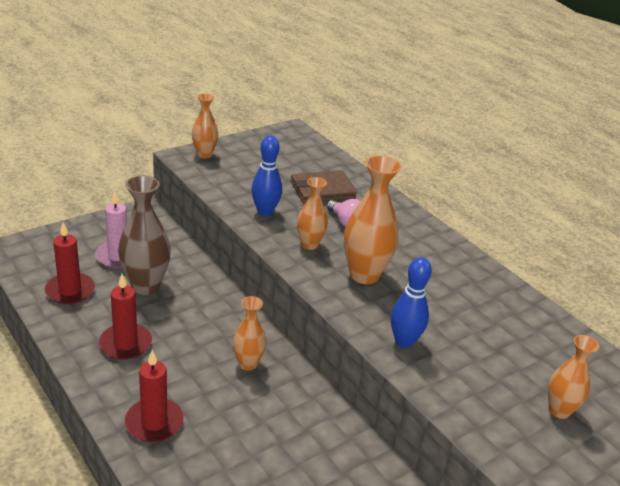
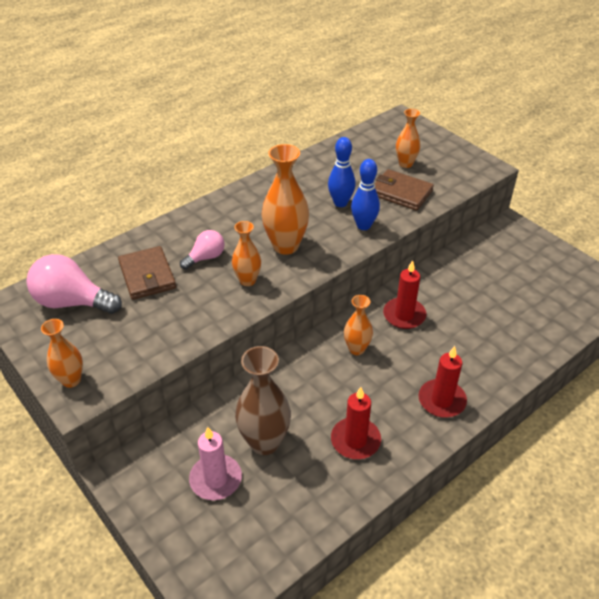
camera: 90 degrees left, 10 degrees up
(70, 290) = (285, 510): red candle -> red candle (404, 315)
(265, 212) = (195, 315): blue bowling pin -> blue bowling pin (340, 203)
(292, 156) = (72, 302): none -> pink light bulb
(482, 391) = (401, 193): none -> brown wallet

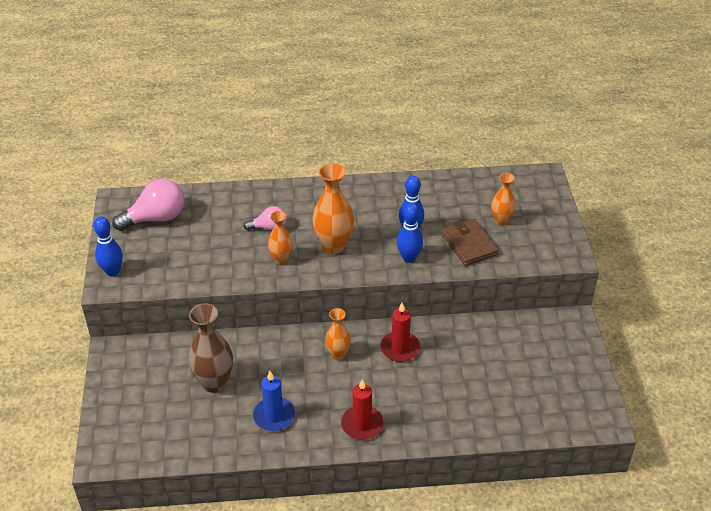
camera: 35 degrees right, 0 degrees up
(71, 380) = (112, 272): orange vase -> blue bowling pin
(72, 302) = (156, 218): pink light bulb -> pink light bulb turned 105 degrees clockwise
(147, 275) = (218, 222): brown wallet -> none
(215, 479) = (164, 388): pink candle -> none
(355, 440) = (274, 416): red candle -> blue candle

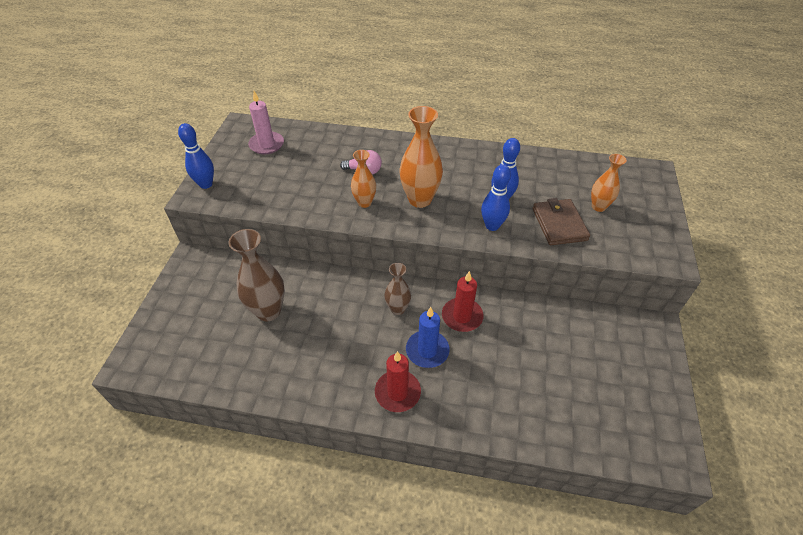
camera: 15 degrees right, 5 degrees up
(156, 218) = (266, 145): pink light bulb -> pink candle
(274, 416) = (311, 360): blue candle -> blue candle (427, 350)
(338, 354) = (398, 309): orange vase -> brown vase

